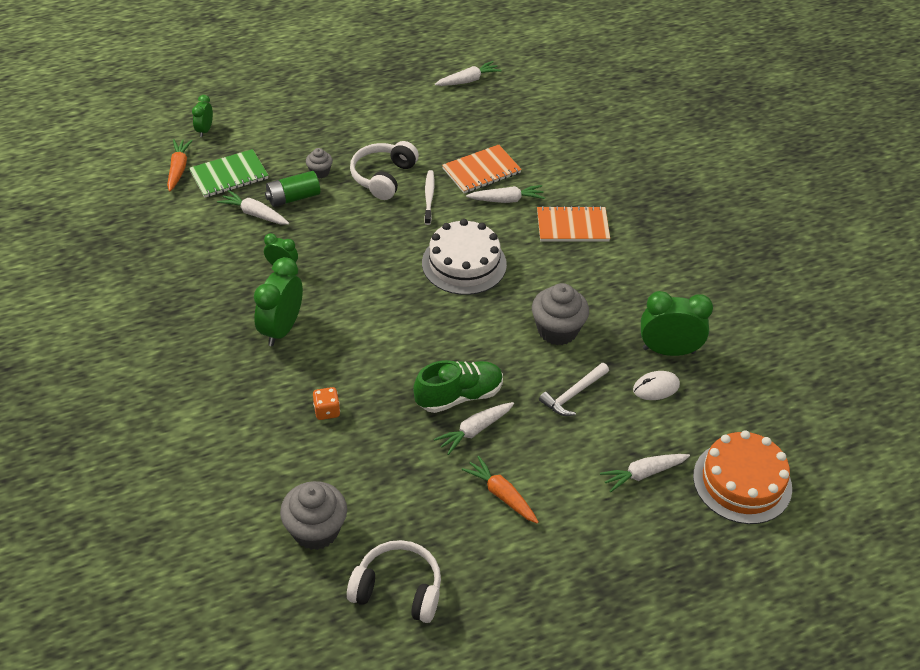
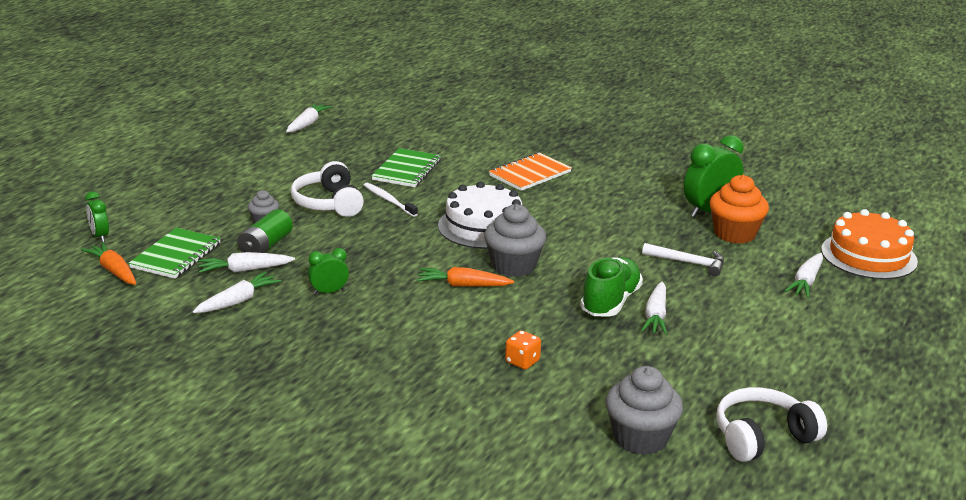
camera: 40 degrees left, 20 degrees down
(281, 329) = (395, 330): green clock -> none
(481, 171) = (406, 170): orange notebook -> green notebook
(501, 495) = (737, 342): orange carrot -> orange carrot (463, 285)
(506, 200) = (455, 179): white carrot -> white carrot (237, 301)
(557, 330) = (617, 233): grey cupcake -> grey cupcake (513, 266)
(573, 394) = (688, 263): white hammer -> white hammer turned 75 degrees counterclockwise
(656, 387) = (735, 234): white mouse -> orange cupcake

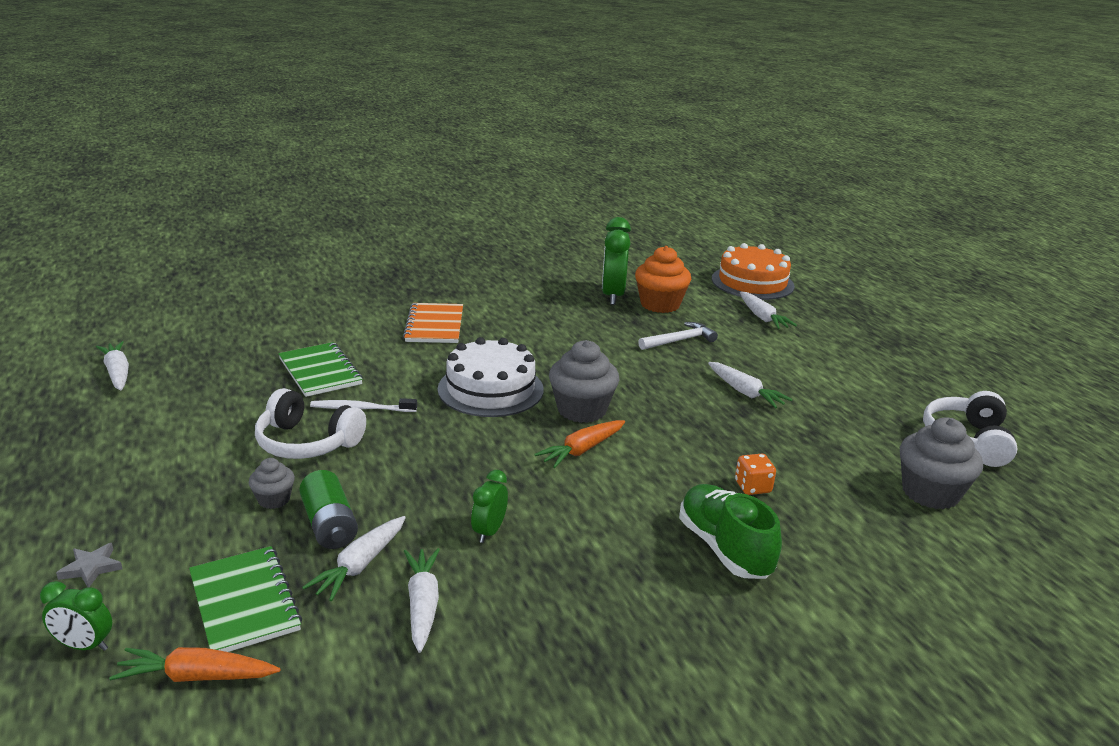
camera: 50 degrees left, 0 degrees up
(149, 208) = (91, 568): none -> grey star
(610, 302) = (700, 399): green shoe -> green shoe (724, 548)

